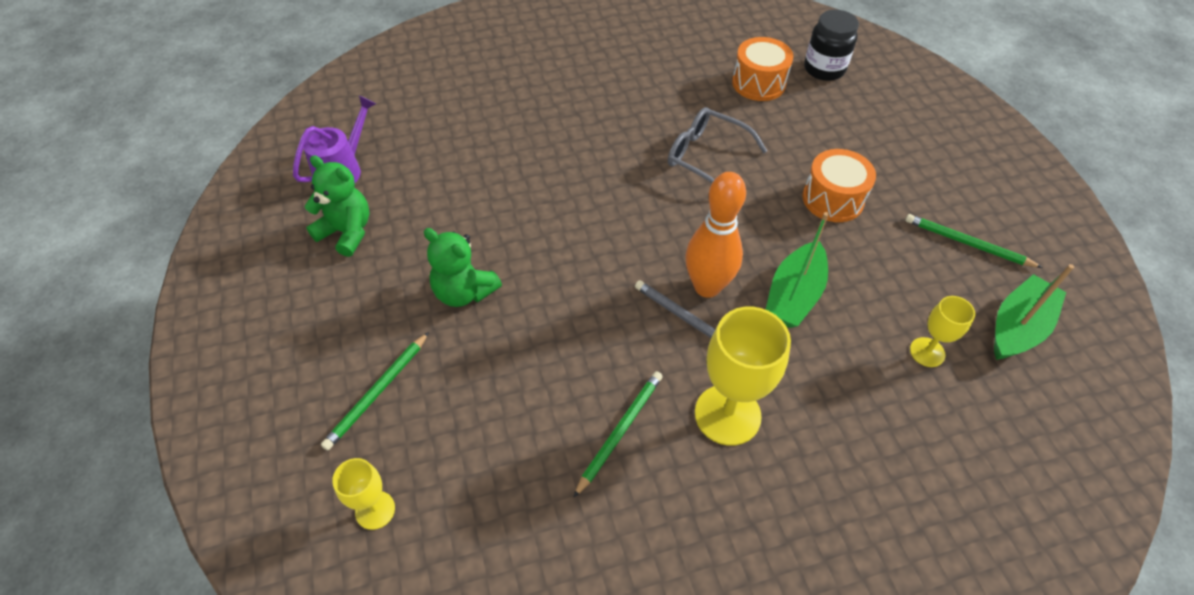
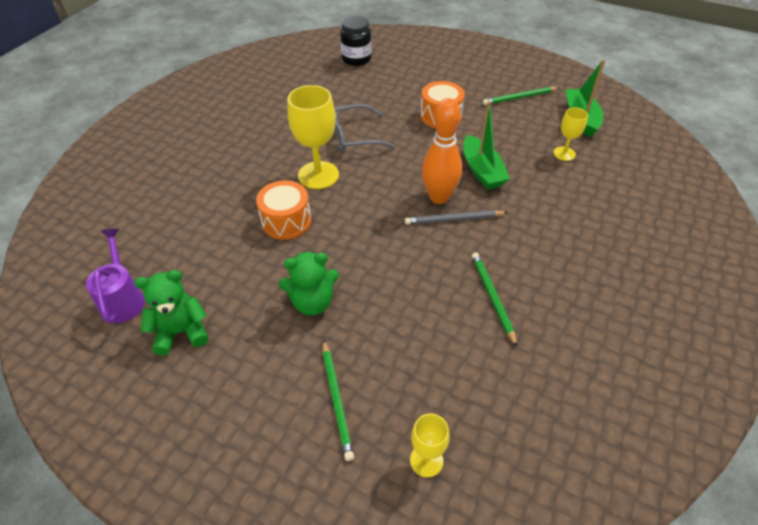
camera: 45 degrees left, 5 degrees down
(727, 415) = (527, 247): yellow goblet -> yellow goblet (318, 175)
(758, 83) = (332, 84): orange drum -> orange drum (286, 221)

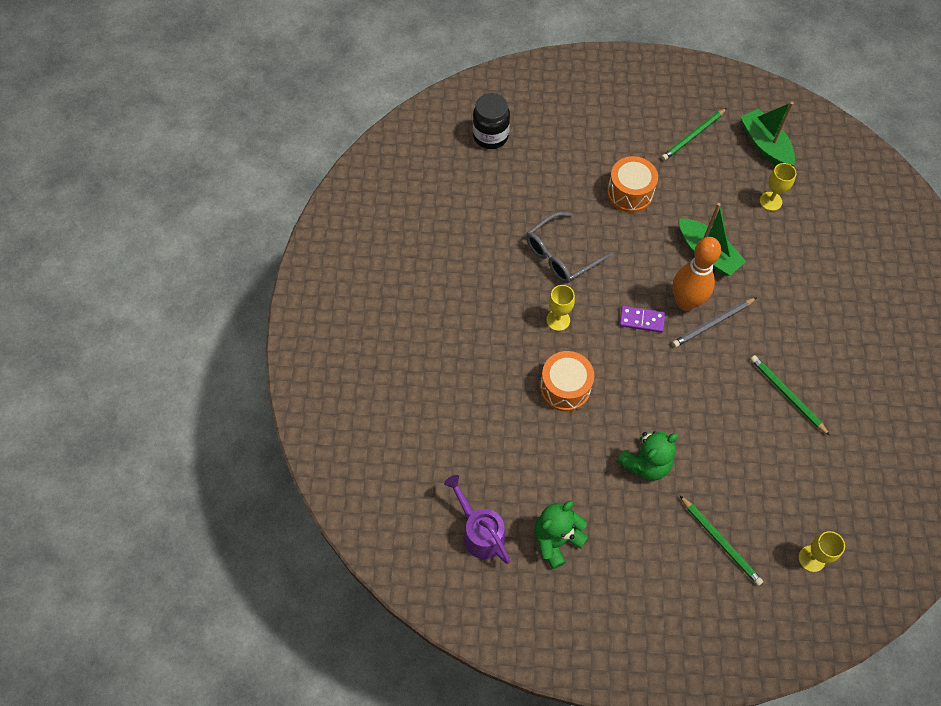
camera: 25 degrees left, 15 degrees up
(318, 175) = (558, 320): yellow goblet -> yellow goblet, size x0.55
(390, 197) = (641, 320): none -> purple domino

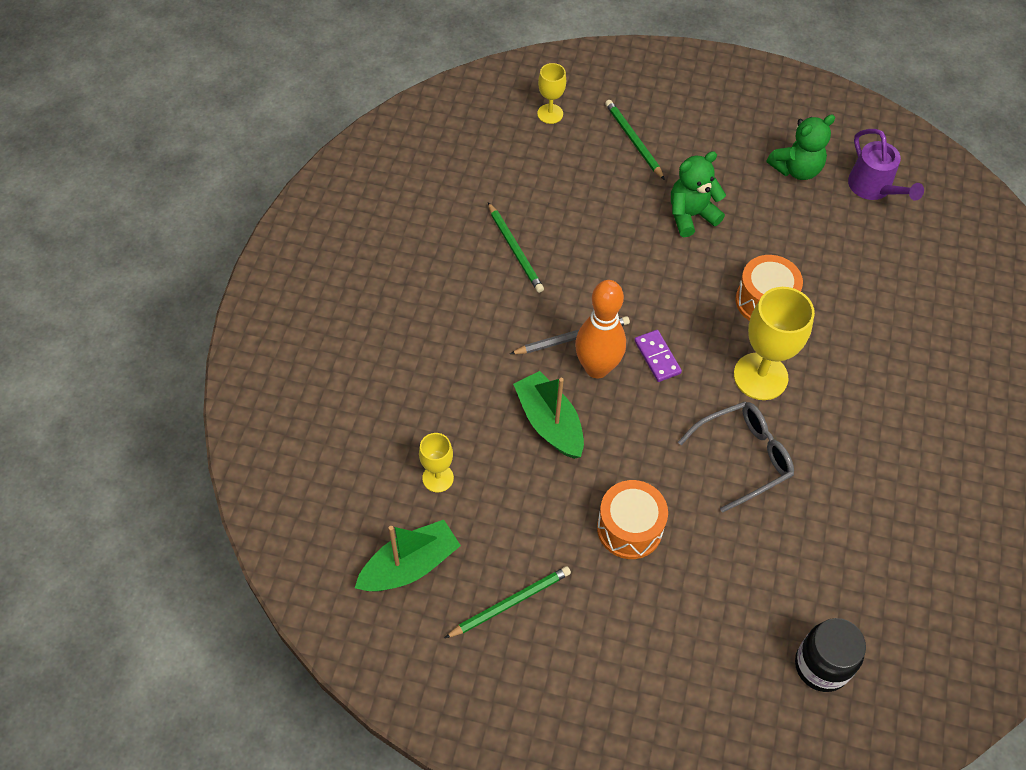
camera: 170 degrees left, 5 degrees down
(558, 320) = (760, 376): yellow goblet -> yellow goblet, size x1.83
(641, 320) = (657, 357): purple domino -> purple domino turned 45 degrees clockwise
(765, 145) = (410, 566): green boat -> green boat turned 105 degrees counterclockwise

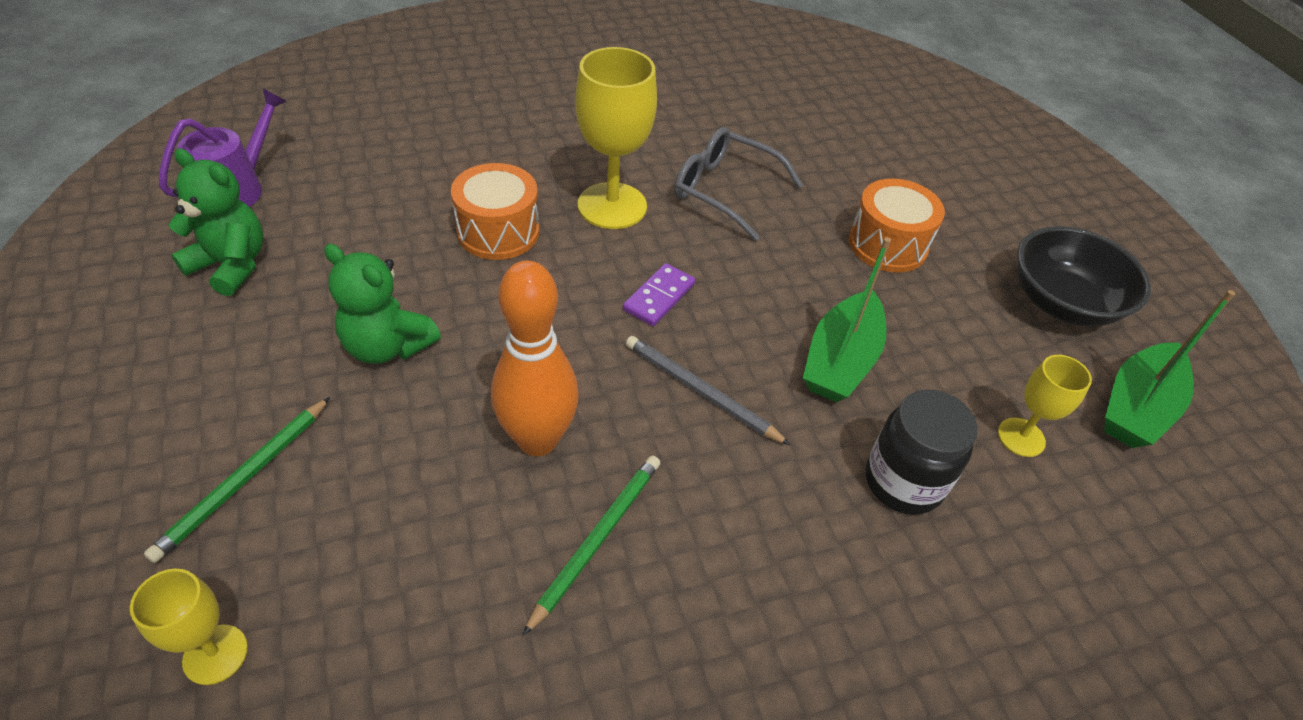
camera: 125 degrees left, 10 degrees down
(410, 566) = (1136, 407): green boat -> green boat turned 75 degrees counterclockwise
(510, 603) = (1062, 302): green pencil -> black bowl
(597, 368) = (724, 347): orange bowling pin -> orange bowling pin (538, 440)
(821, 666) = (871, 98): black jar -> black jar (903, 482)

